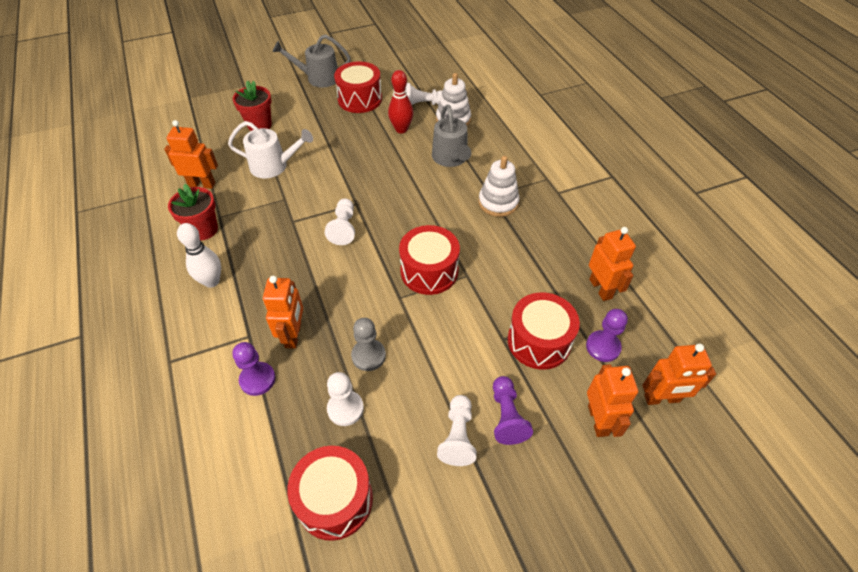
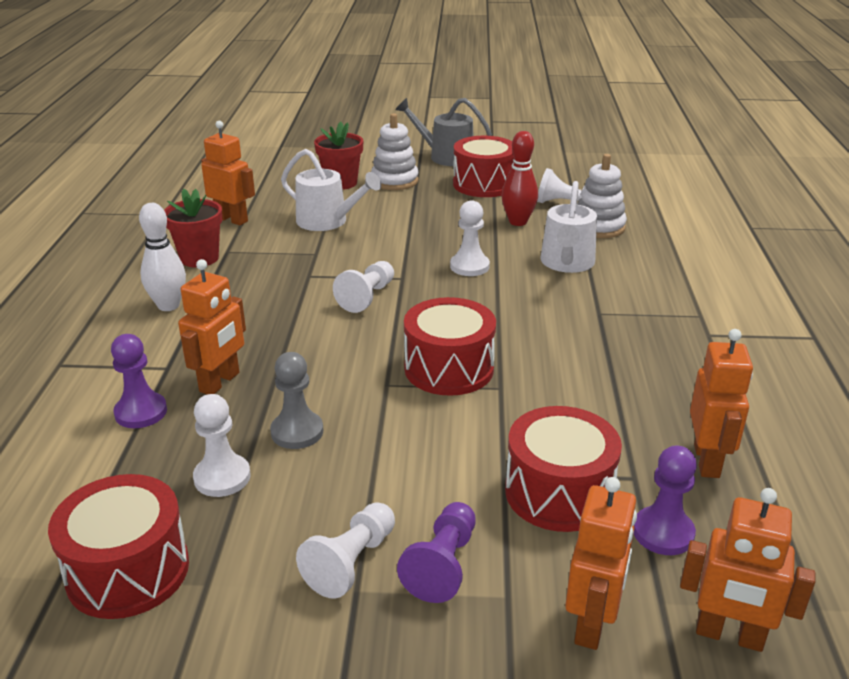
camera: 25 degrees right, 20 degrees down
(393, 179) = (469, 266): none -> white pawn
(451, 158) = (567, 263): grey watering can -> white watering can
(498, 202) = (604, 323): white stacking toy -> white stacking toy (394, 181)

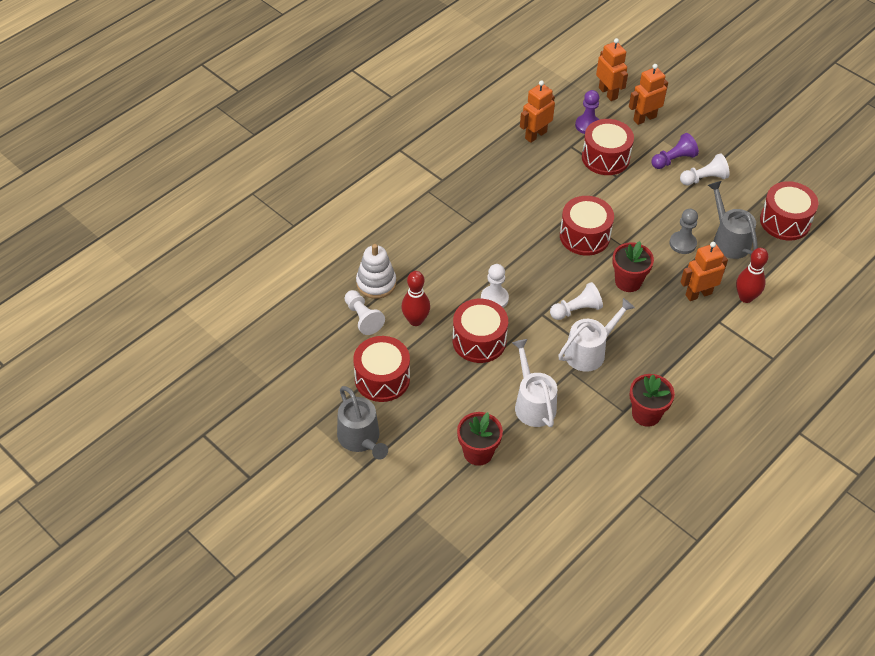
camera: 140 degrees left, 20 degrees up
(141, 412) = (746, 297): purple pawn -> red bowling pin
(168, 306) = (692, 374): white bowling pin -> none
(222, 477) = (729, 240): white pawn -> grey watering can
(232, 219) = (595, 451): orange robot -> none
(333, 350) = (628, 281): none -> red flower pot
(394, 181) = (437, 428): white stacking toy -> none
(437, 235) = (479, 340): none -> red drum
(567, 263) = (438, 266): white watering can -> white watering can (589, 351)

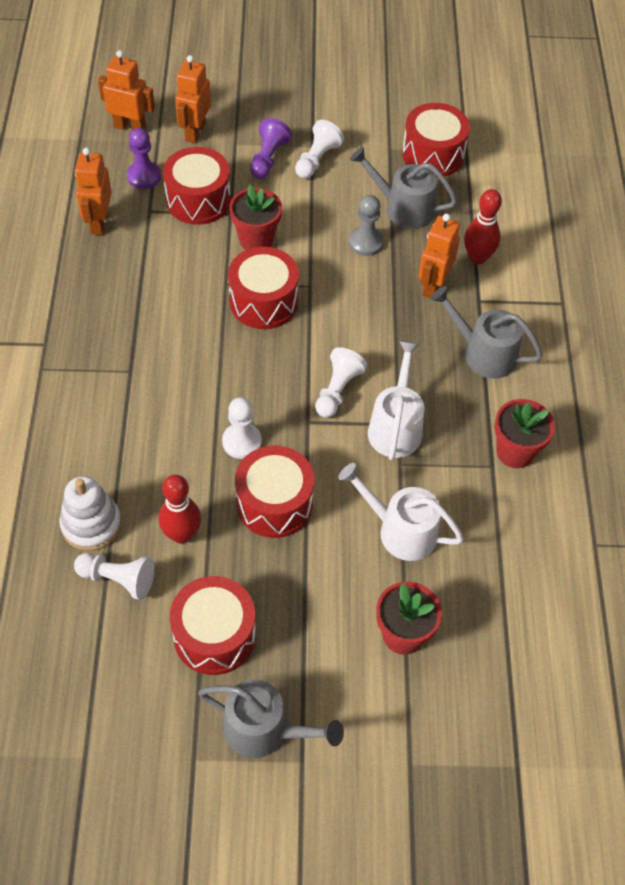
camera: 45 degrees left, 5 degrees up
(628, 281) = (355, 321): red flower pot -> red flower pot (256, 240)
(687, 351) = (483, 353): none -> grey watering can

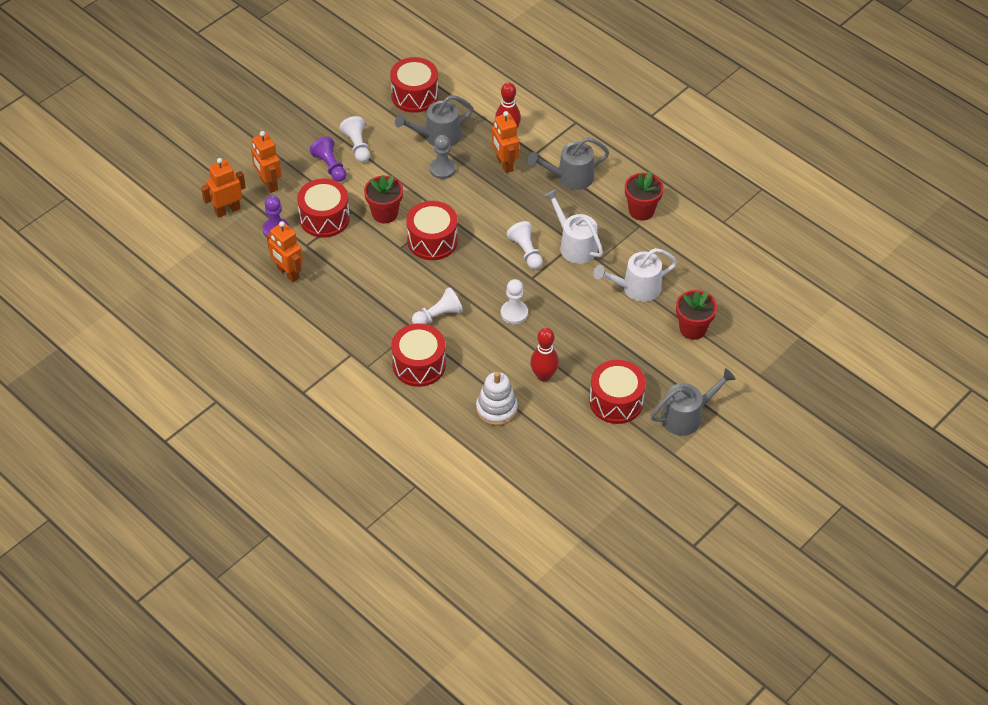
camera: 45 degrees left, 5 degrees down
(118, 579) = (542, 419): white pawn -> white pawn (438, 316)
(274, 503) = (566, 326): red drum -> red drum (419, 365)

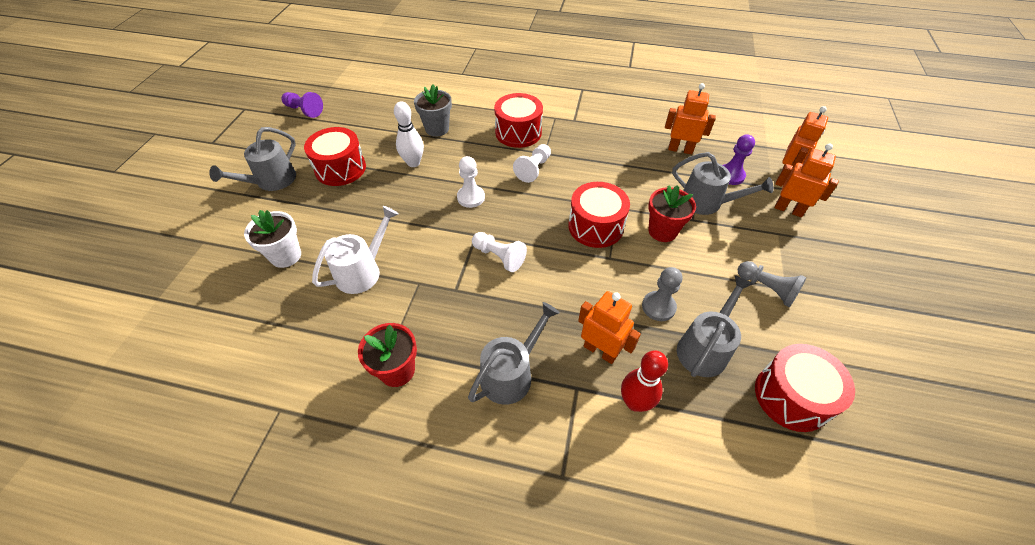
camera: 150 degrees right, 0 degrees up
(324, 218) = (706, 202): red drum -> grey watering can
(330, 166) = (762, 253): purple pawn -> purple pawn (304, 110)
(357, 146) = (767, 289): white pawn -> grey pawn
(496, 409) = (437, 129): white stacking toy -> grey flower pot
(543, 376) = (413, 163): red bowling pin -> white bowling pin
(575, 245) = (453, 287): white watering can -> none
(692, 329) = (286, 256): red flower pot -> white flower pot

